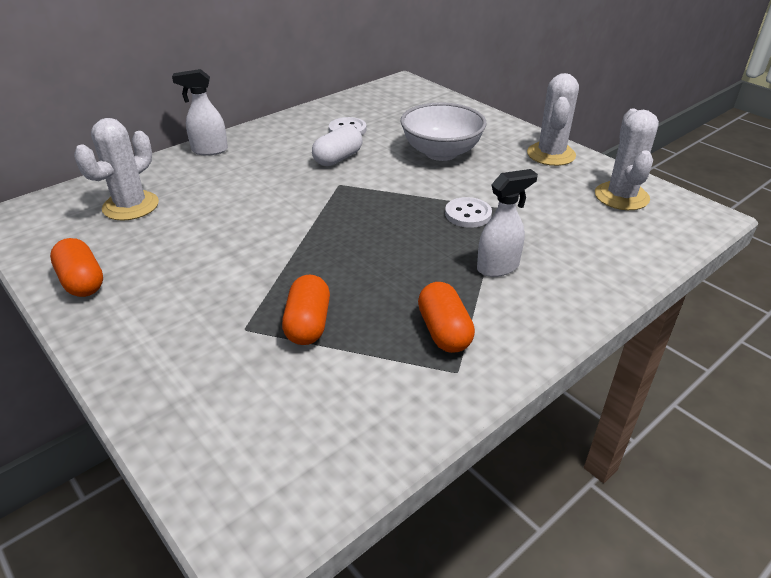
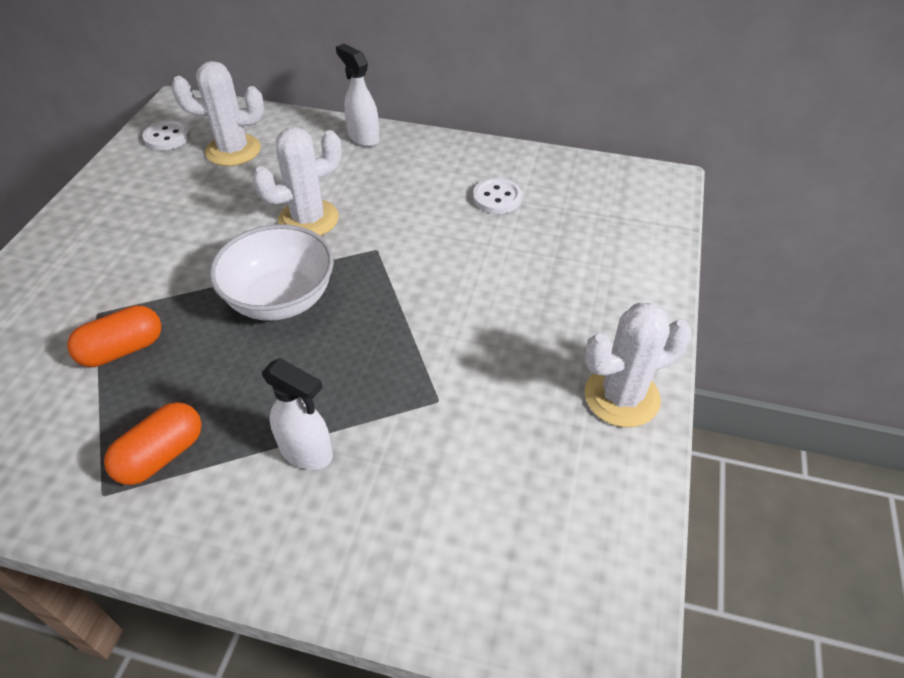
camera: 55 degrees right, 10 degrees up
(82, 281) = (111, 190): orange capsule -> none
(338, 158) = (427, 222): white capsule -> none
(441, 152) = (520, 293): white bowl -> white bowl (281, 299)
(468, 214) = (398, 378): white button -> white button (167, 137)
(621, 196) = (576, 519): white cactus -> white cactus (308, 219)

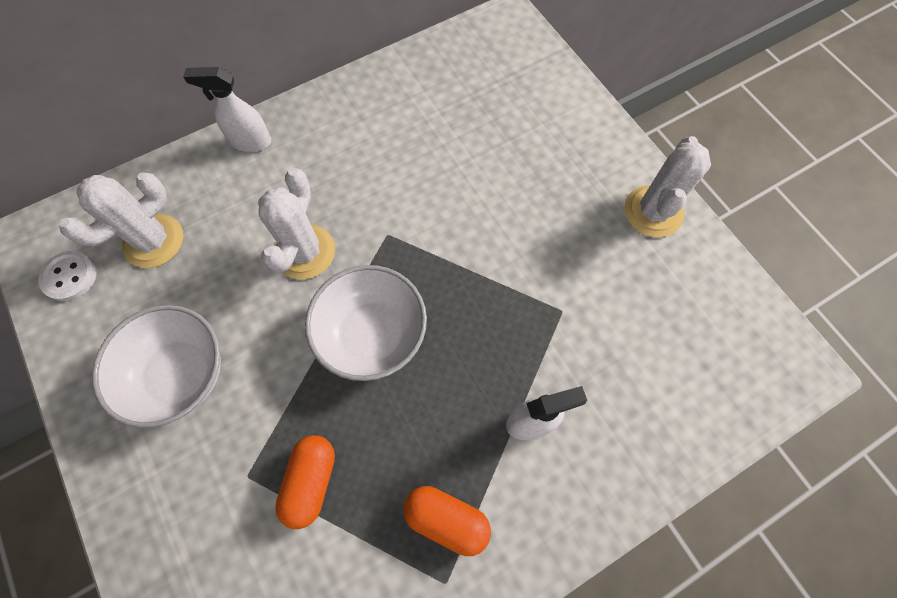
camera: 45 degrees left, 20 degrees up
(145, 228) = (180, 374): none -> white bowl
(161, 455) = (446, 519): orange capsule -> orange capsule turned 60 degrees counterclockwise
(497, 198) = (418, 120): white button -> none

